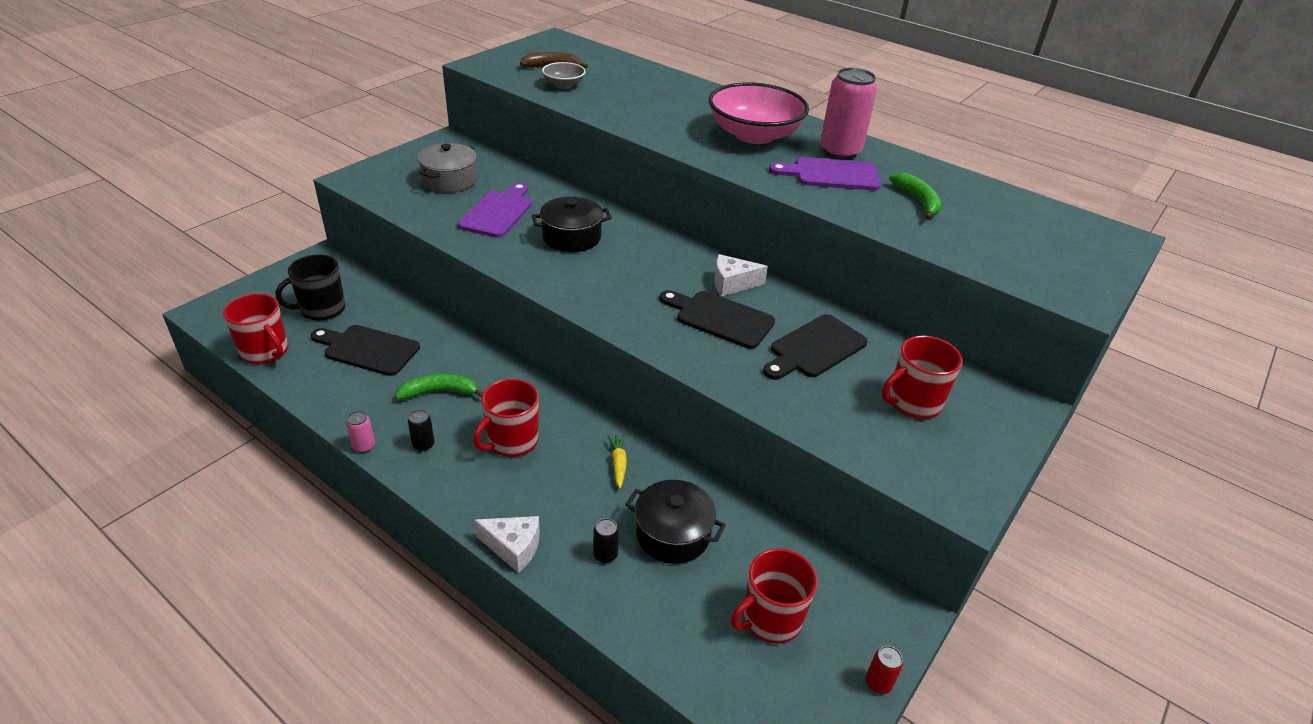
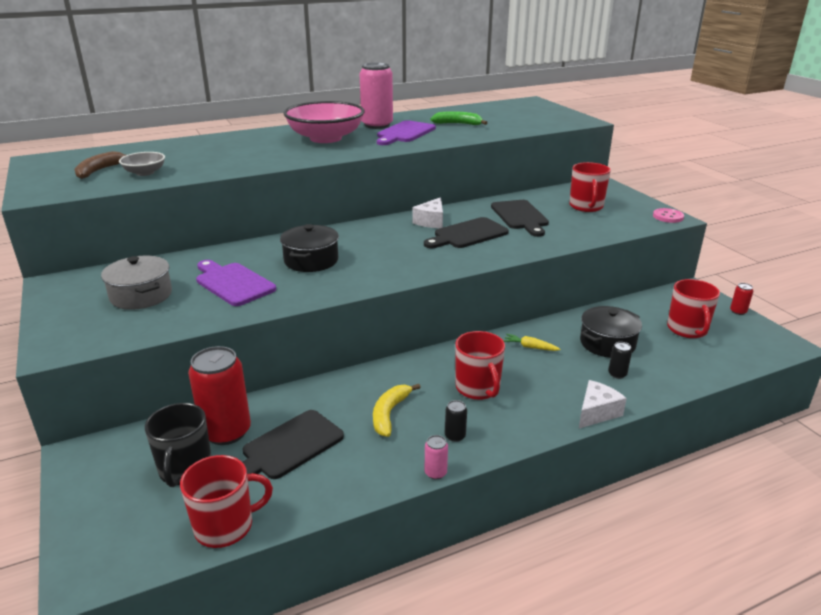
camera: 60 degrees left, 10 degrees down
(374, 311) = (226, 432): none -> red can
(439, 392) = (389, 414): green banana -> yellow banana
(964, 498) = (668, 217): none -> pink button

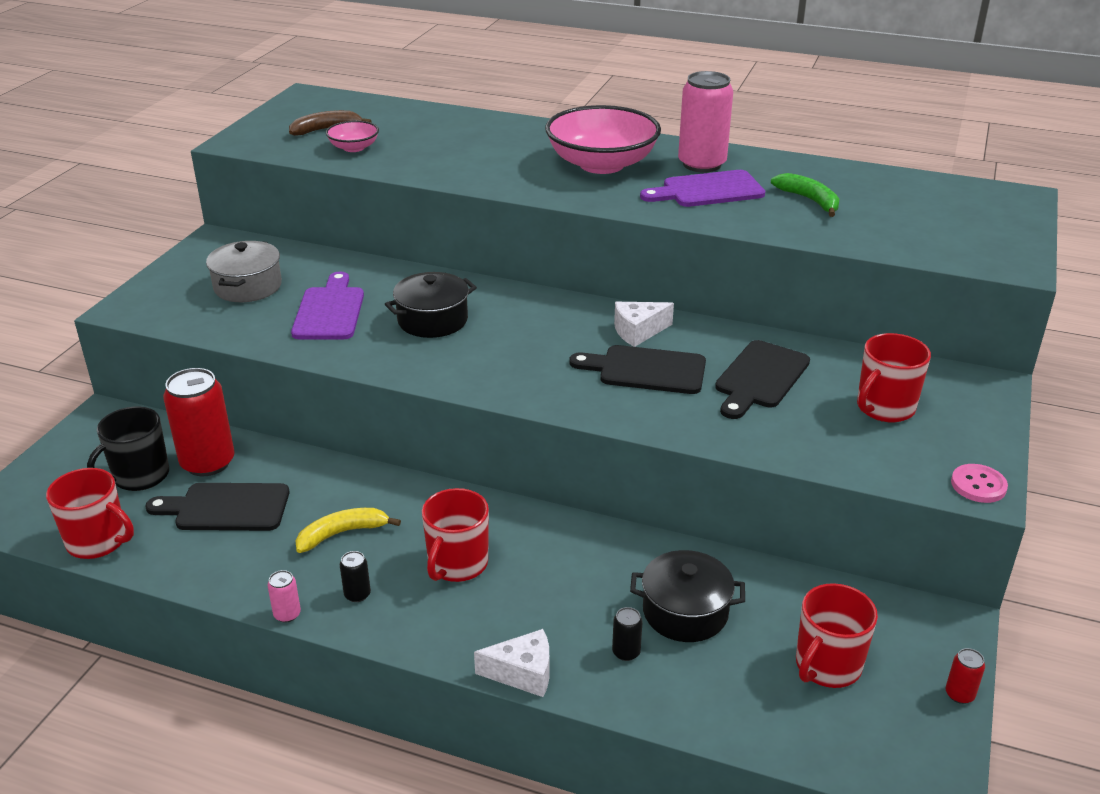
camera: 45 degrees right, 5 degrees up
(145, 173) = (354, 148): grey bowl -> pink bowl
(530, 347) = (589, 557): yellow carrot -> none

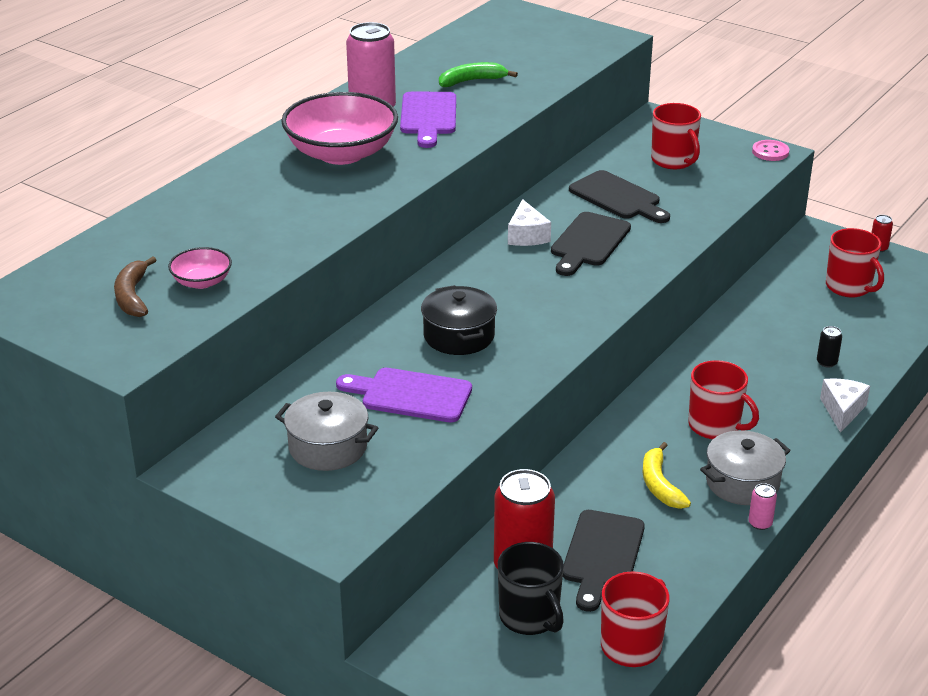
camera: 75 degrees left, 0 degrees up
(357, 594) = (742, 482): black can -> grey pot
(685, 612) = (789, 330): black pot -> none

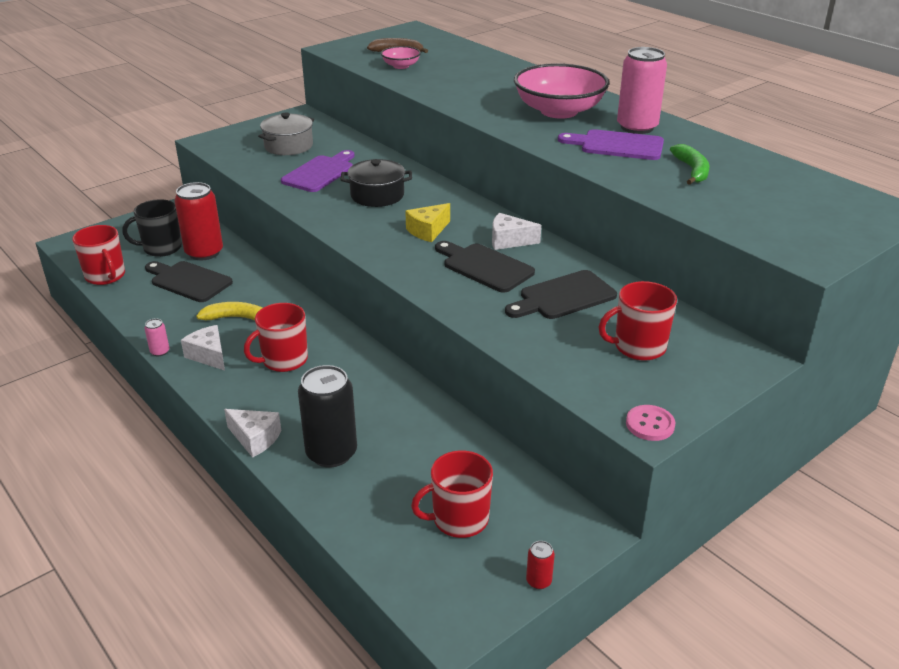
camera: 105 degrees right, 0 degrees up
(531, 286) = (428, 231): none -> yellow cheese
(742, 482) = (208, 355): grey pot -> white cheese
(826, 362) = (331, 453): black can -> black can, size x2.33

